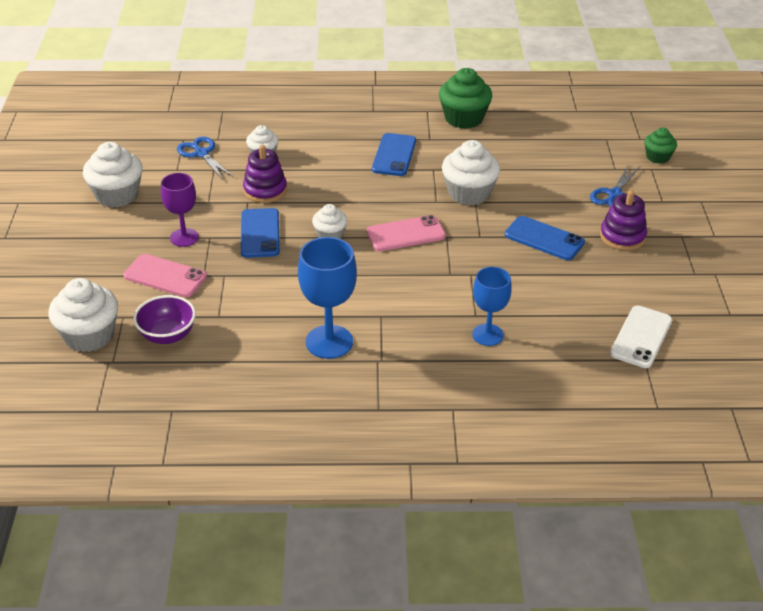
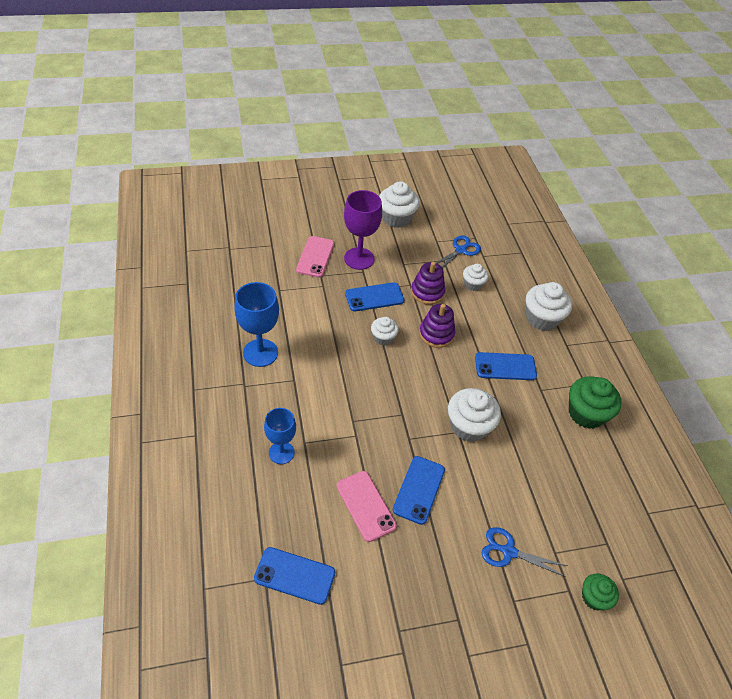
camera: 75 degrees right, 10 degrees up
(89, 335) = (251, 234): white cupcake -> white cupcake (542, 318)
(167, 335) = (256, 269): purple bowl -> none
(184, 237) = (359, 258): purple goblet -> purple goblet, size x1.50
(405, 234) = (397, 385): pink phone -> pink phone (366, 506)
(622, 236) = (441, 559): purple stacking toy -> purple stacking toy (436, 334)
(641, 337) = (294, 575): white phone -> blue phone

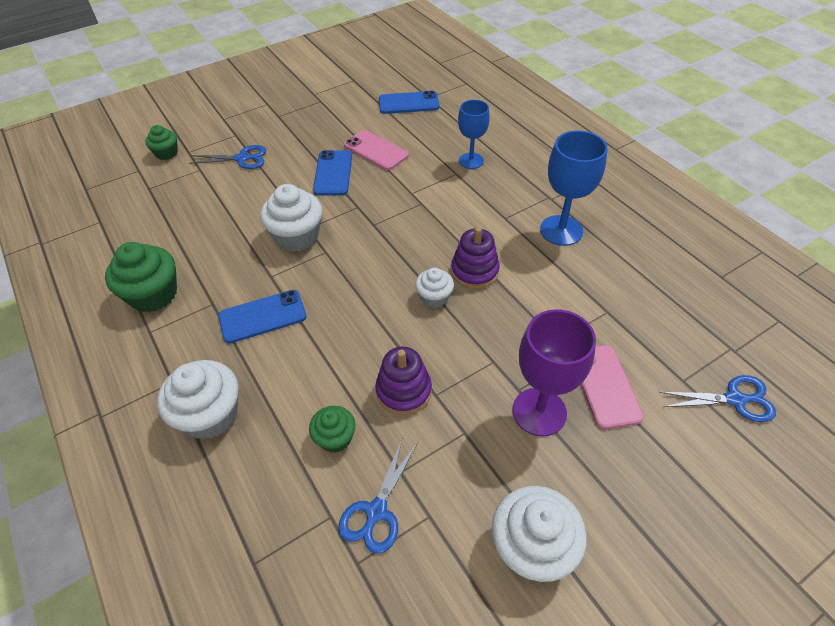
camera: 165 degrees right, 0 degrees up
(254, 229) = (735, 399): none -> blue scissors
(374, 297) = (476, 351): blue phone -> none
(436, 334) = (367, 327): purple stacking toy -> purple stacking toy (474, 271)
(473, 284) = (335, 438): white cupcake -> green cupcake

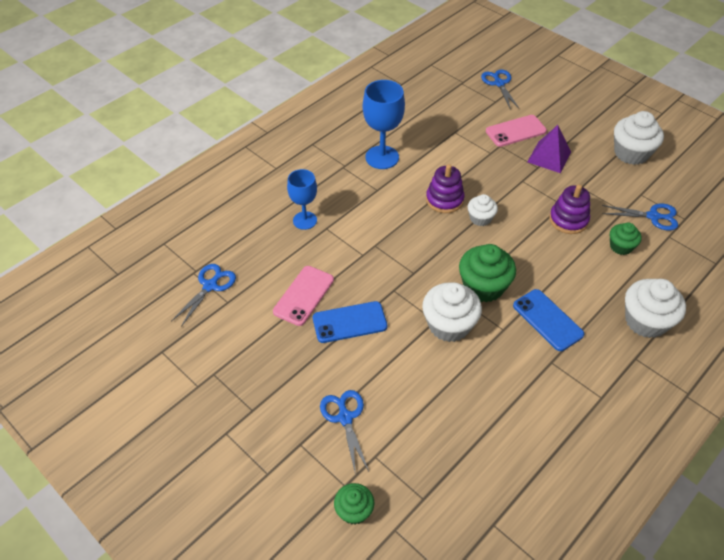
camera: 105 degrees left, 0 degrees up
(153, 294) = (563, 414): green cupcake -> green cupcake (483, 287)
(408, 103) = (210, 286): blue phone -> blue scissors
(539, 412) = (549, 157): purple goblet -> purple pyramid

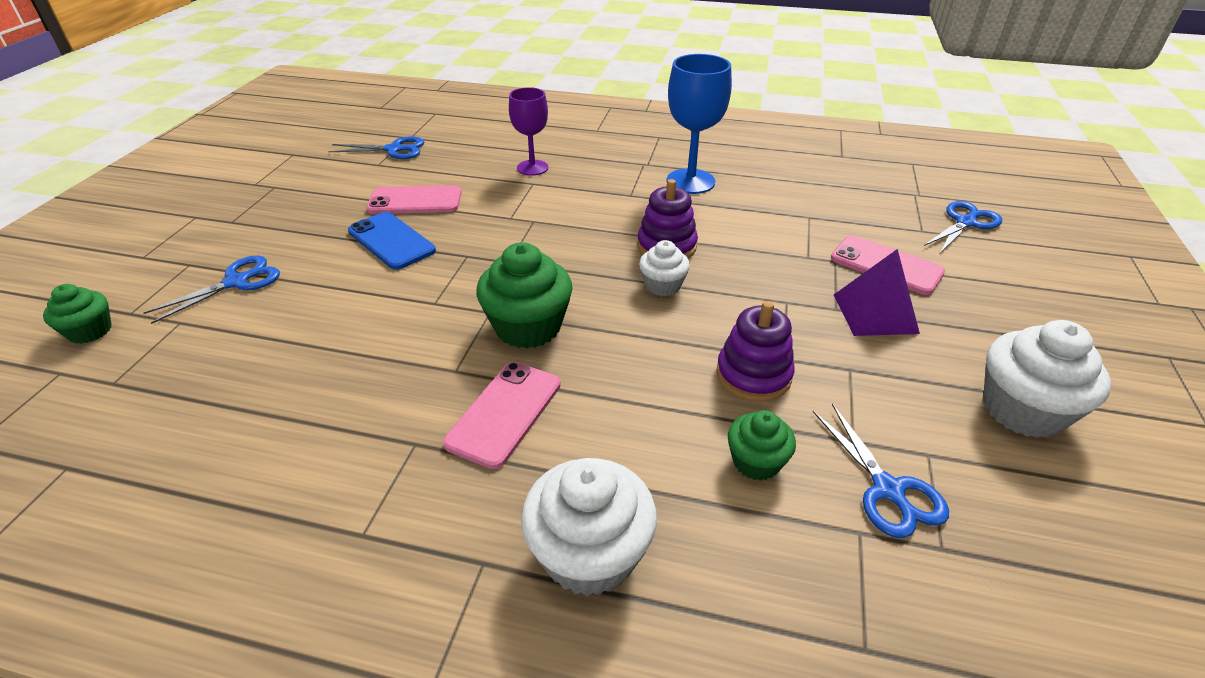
camera: 60 degrees right, 10 degrees down
(305, 220) = (532, 168): blue goblet -> purple goblet
(449, 325) = (432, 317): white cupcake -> none
(547, 320) = (504, 413): blue phone -> pink phone

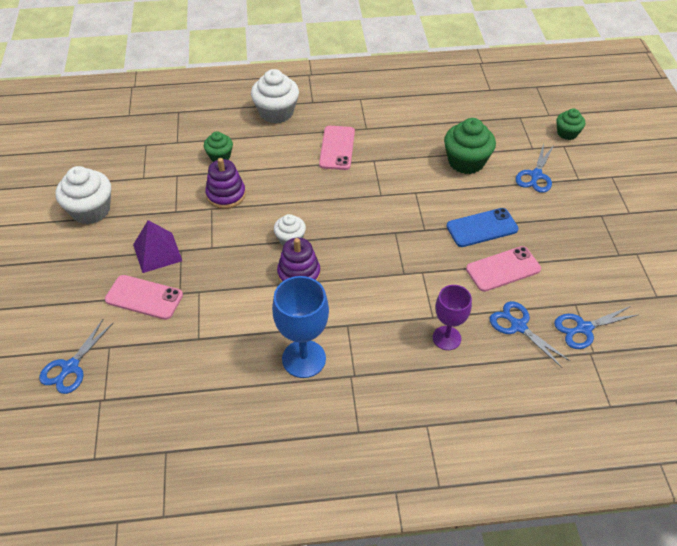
camera: 160 degrees right, 10 degrees up
(391, 241) = (482, 228): blue phone -> blue phone turned 45 degrees counterclockwise
(528, 327) = (354, 191): green cupcake -> green cupcake (466, 162)
(888, 490) = (163, 159): blue scissors -> blue scissors (518, 326)

